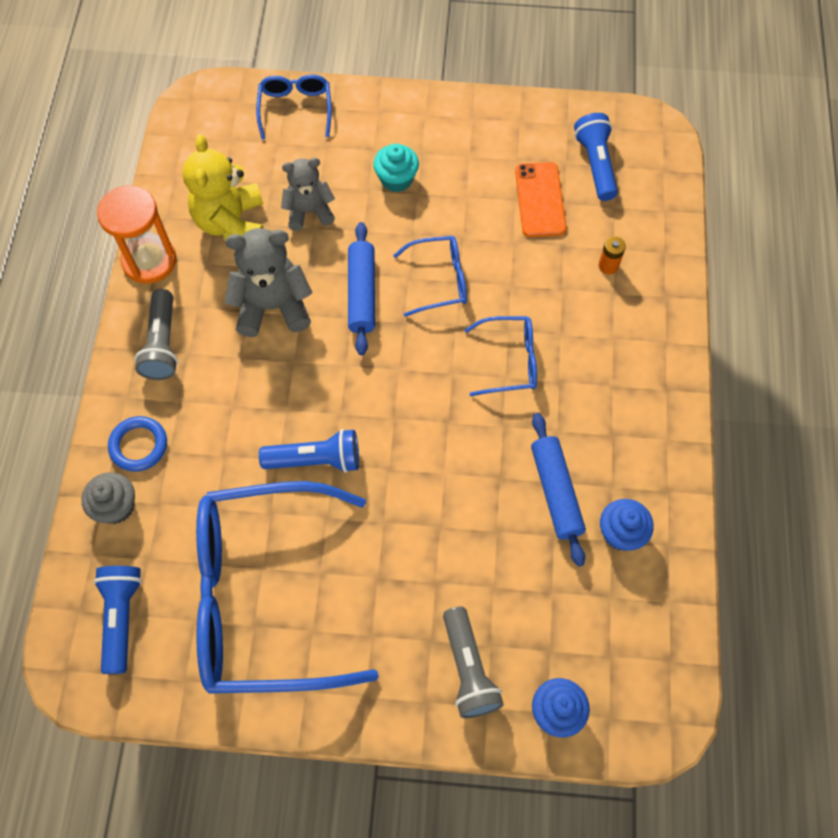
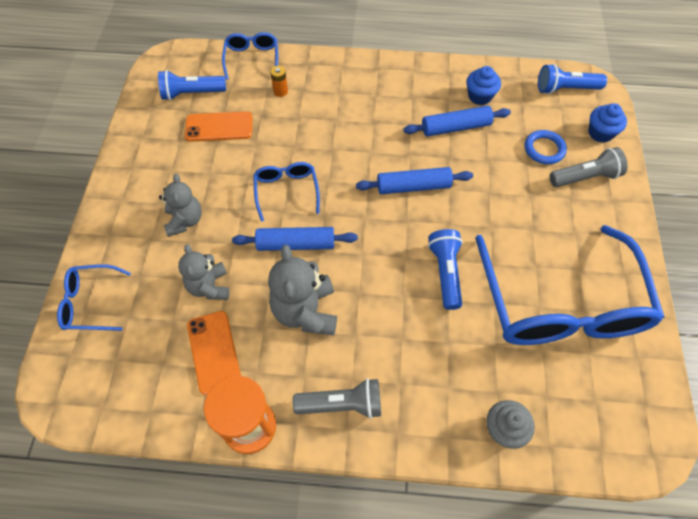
camera: 90 degrees left, 5 degrees down
(122, 617) = (599, 412): blue flashlight -> blue flashlight (565, 89)
(139, 445) = (444, 415): blue ring -> blue ring (544, 149)
(231, 223) = (214, 352): yellow teddy bear -> orange phone
(396, 179) = (185, 220): turquoise cupcake -> grey teddy bear
(448, 429) = (413, 186): none -> blue rolling pin
(510, 361) = (357, 149): blue glasses -> blue glasses (252, 59)

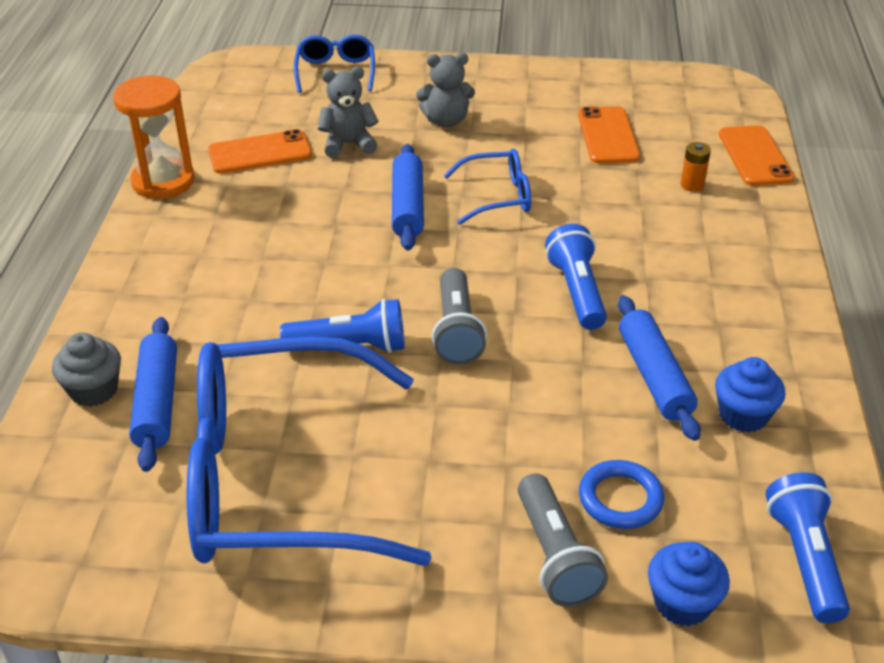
camera: 90 degrees right, 20 degrees down
(192, 93) = (667, 110): blue flashlight -> blue flashlight (577, 291)
(252, 59) = (755, 156): blue glasses -> orange phone
(305, 311) = (303, 217): grey teddy bear -> none
(342, 404) = (170, 247): grey flashlight -> grey flashlight (456, 331)
(413, 186) = (514, 319): blue rolling pin -> blue rolling pin (157, 402)

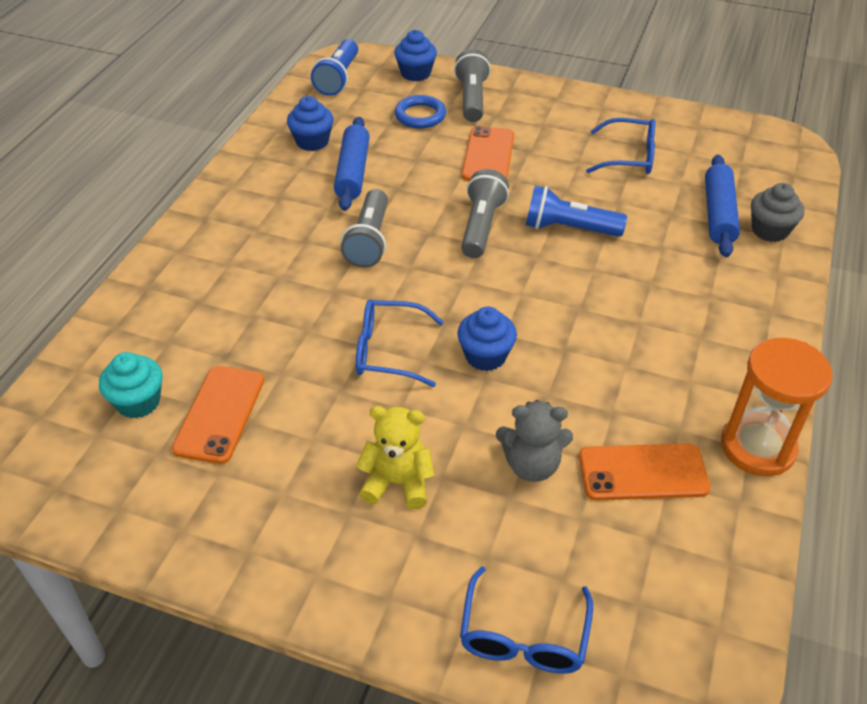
camera: 165 degrees left, 5 degrees up
(277, 478) = (629, 157): blue glasses -> blue glasses, size x0.44
(407, 206) = (485, 356): blue rolling pin -> blue cupcake
(446, 121) = (397, 483): grey teddy bear -> yellow teddy bear
(577, 291) = (369, 241): blue flashlight -> grey flashlight
(678, 133) = (138, 402): none -> turquoise cupcake
(692, 185) = (186, 327): orange battery -> none
(755, 156) = (90, 351): orange phone -> orange phone (488, 155)

